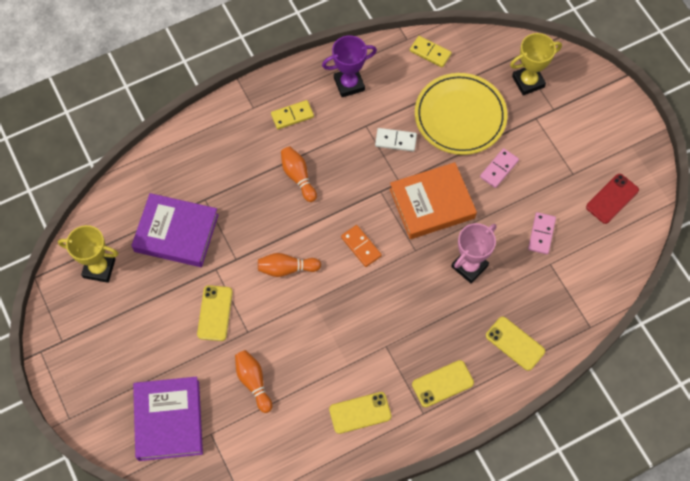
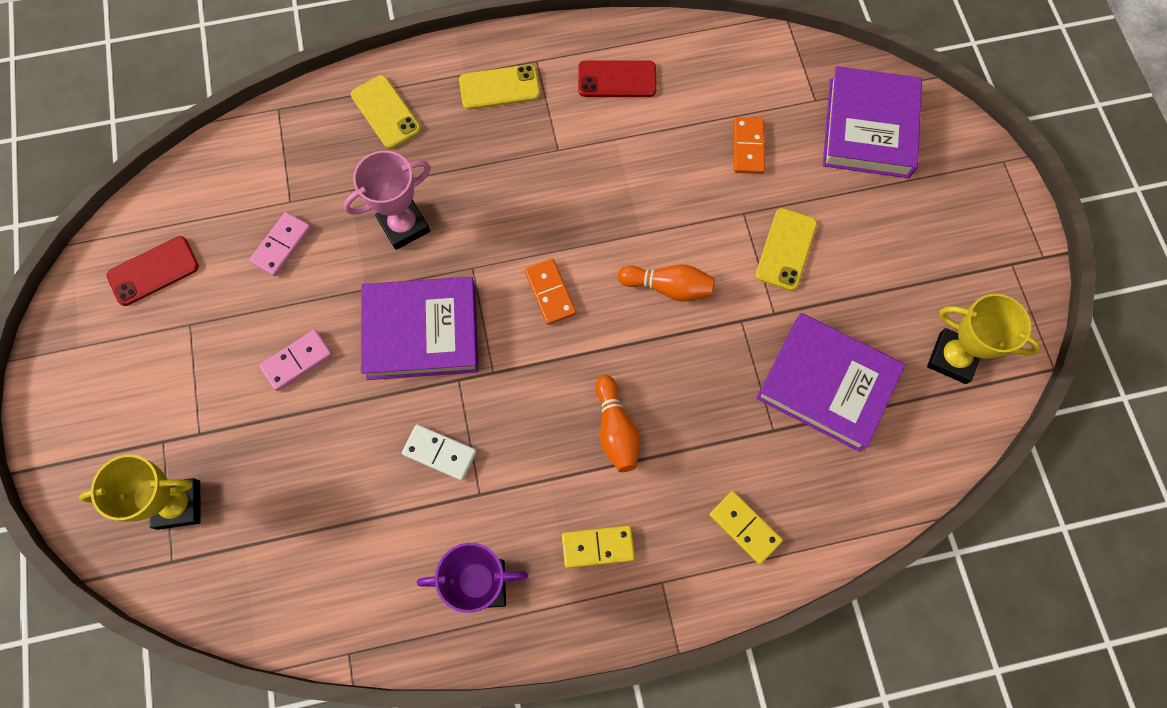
camera: 165 degrees left, 5 degrees up
(253, 382) = (748, 147): orange bowling pin -> orange domino
(360, 413) = (617, 79): yellow phone -> red phone
(430, 53) = (319, 611): yellow domino -> yellow domino (745, 527)
(432, 204) = (422, 331): orange book -> purple book
(460, 116) = (319, 469): yellow plate -> none

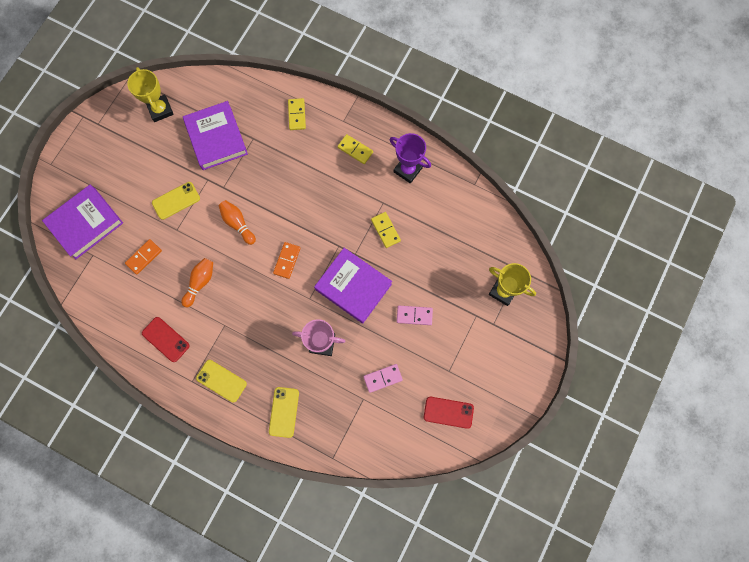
camera: 140 degrees left, 5 degrees up
(439, 453) = (385, 230): white domino -> yellow domino
(615, 430) = (311, 185): orange bowling pin -> orange bowling pin (200, 282)

